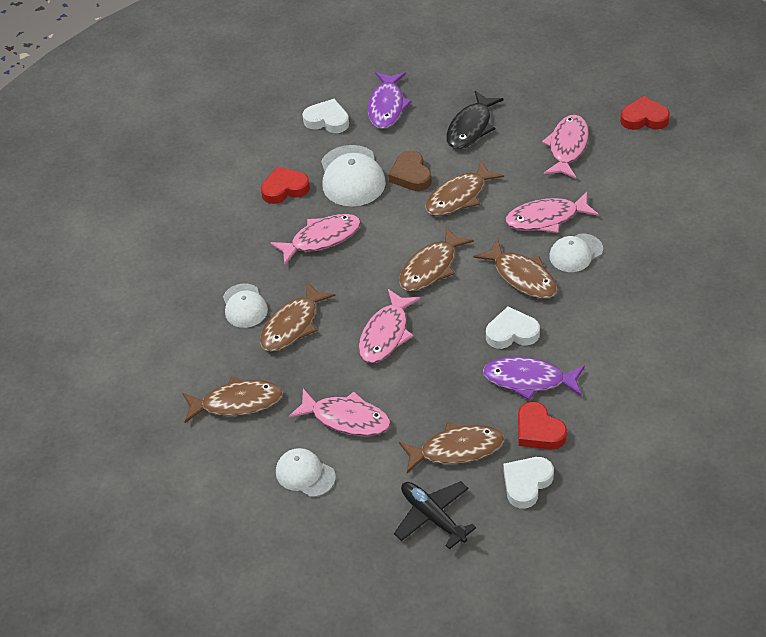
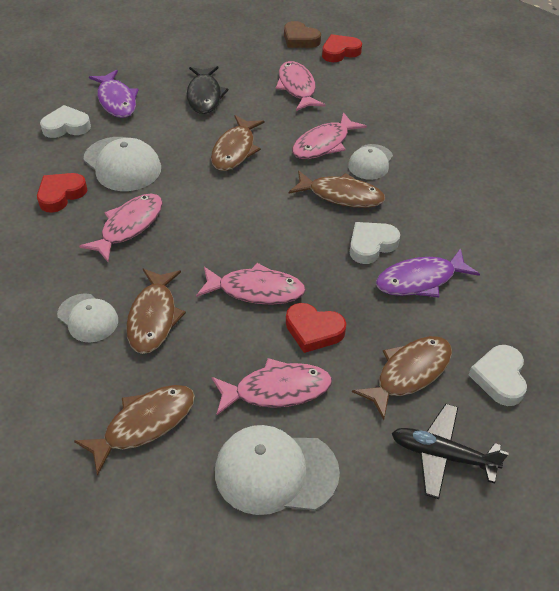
camera: 35 degrees left, 0 degrees up
(305, 474) = (275, 472): white cap -> white cap, size x1.59
(386, 334) = (256, 290): pink fish -> pink fish turned 75 degrees counterclockwise
(411, 175) = (178, 147): brown heart -> brown heart (300, 39)
(431, 267) = (254, 216): brown fish -> none
(539, 431) = (467, 322): red heart -> red heart (313, 330)

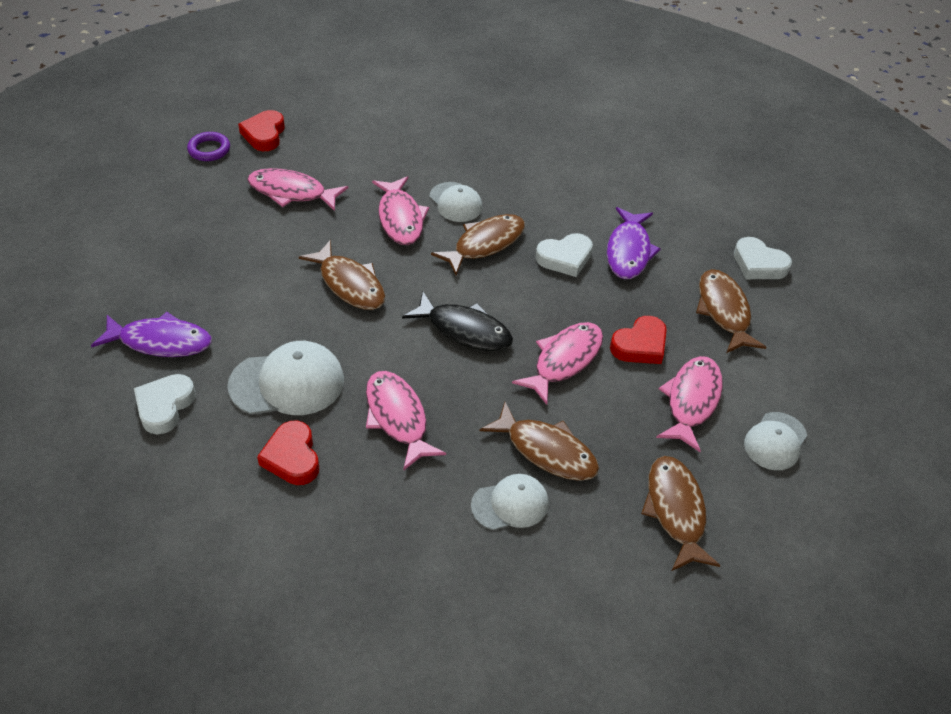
camera: 60 degrees left, 0 degrees up
(204, 96) = (231, 265): black fish -> black fish (464, 330)
(275, 472) = (775, 441): white cap -> white cap, size x0.63
(300, 39) = (209, 149): brown heart -> purple ring
(371, 245) = (565, 258): white heart -> white heart turned 105 degrees counterclockwise
(442, 455) = (811, 335): black plane -> none

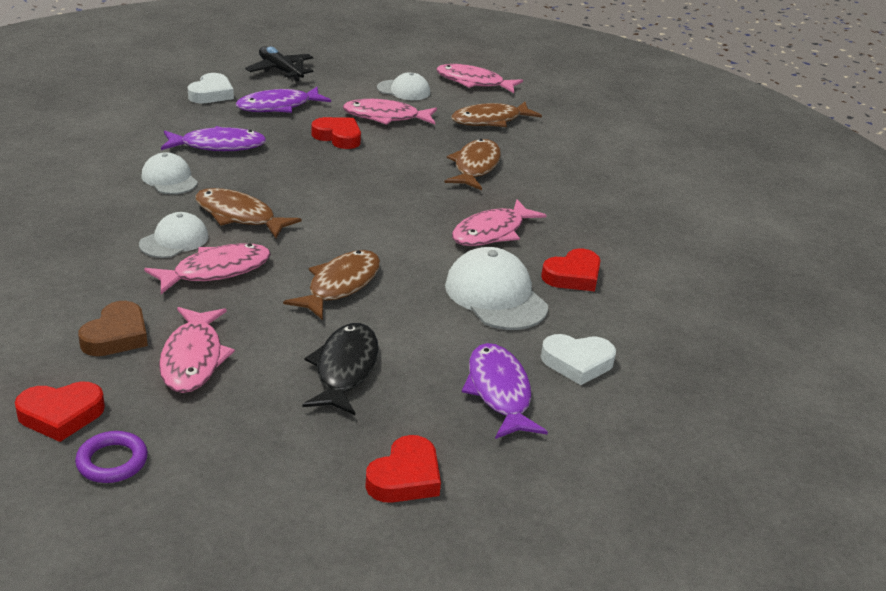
camera: 110 degrees left, 15 degrees down
(110, 266) = (405, 477): none -> red heart
(336, 162) = (116, 336): none -> brown heart
(464, 330) = (368, 214): black fish -> black fish (345, 369)
(510, 504) = (535, 176): white cap -> white cap (169, 179)
(564, 360) = (376, 166): pink fish -> pink fish (473, 82)
(565, 258) = (242, 174): white heart -> none
(724, 311) = (278, 106): brown fish -> purple fish
(832, 332) = (280, 70): none -> black plane

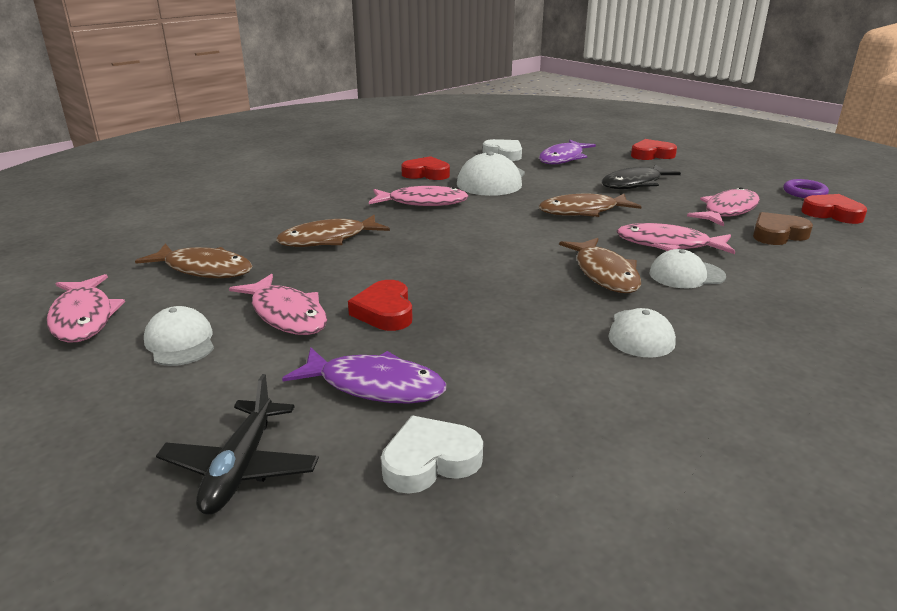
camera: 130 degrees left, 5 degrees down
(218, 146) = (537, 355): purple fish -> none

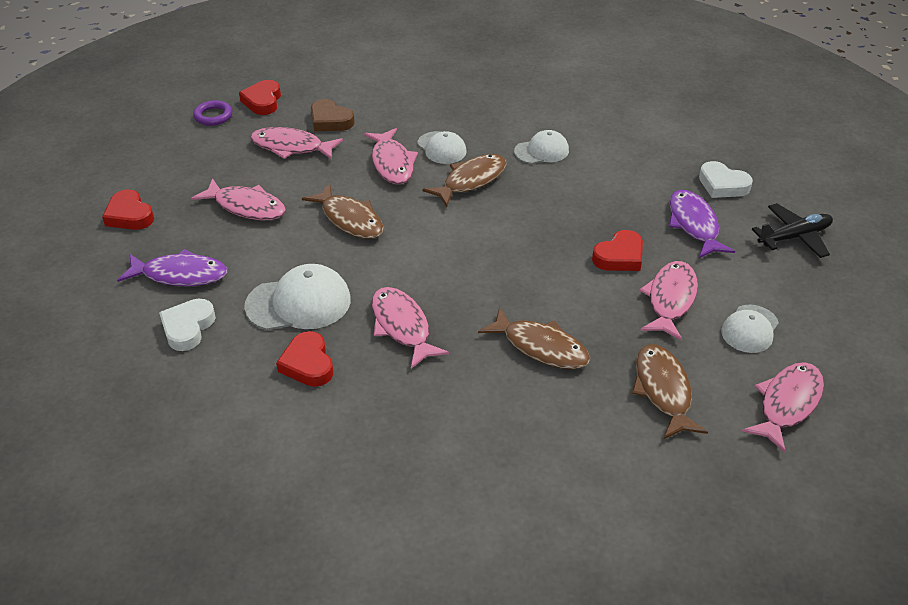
camera: 120 degrees left, 15 degrees up
(635, 184) = (246, 207): black fish -> pink fish

